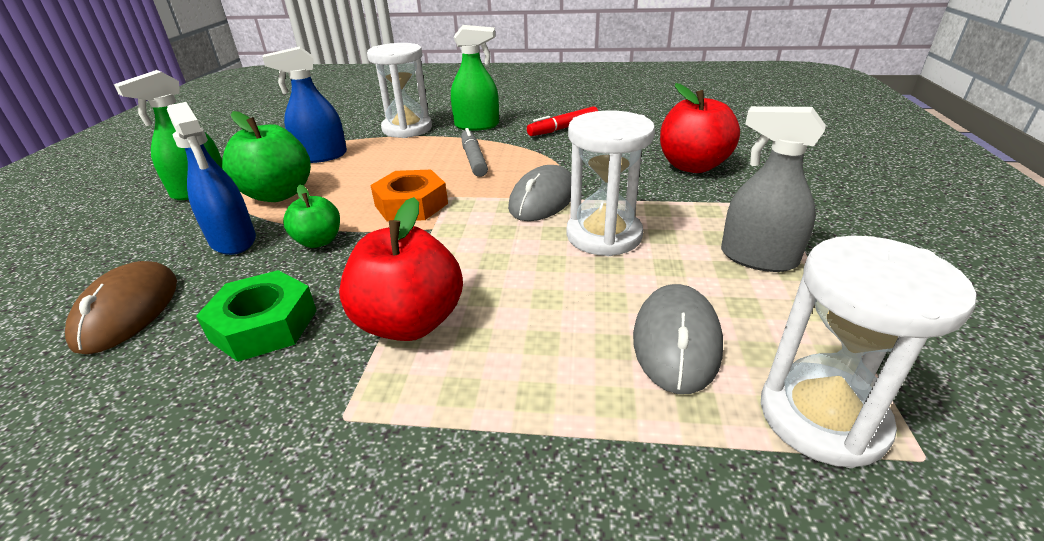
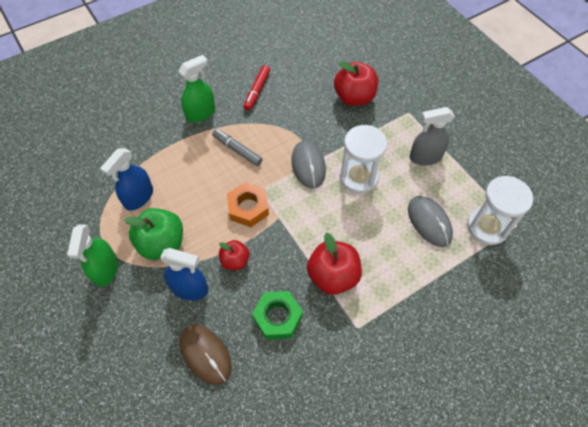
camera: 40 degrees left, 25 degrees up
(319, 241) = (235, 261): green apple -> red apple
(407, 129) = (158, 139): white hourglass -> none

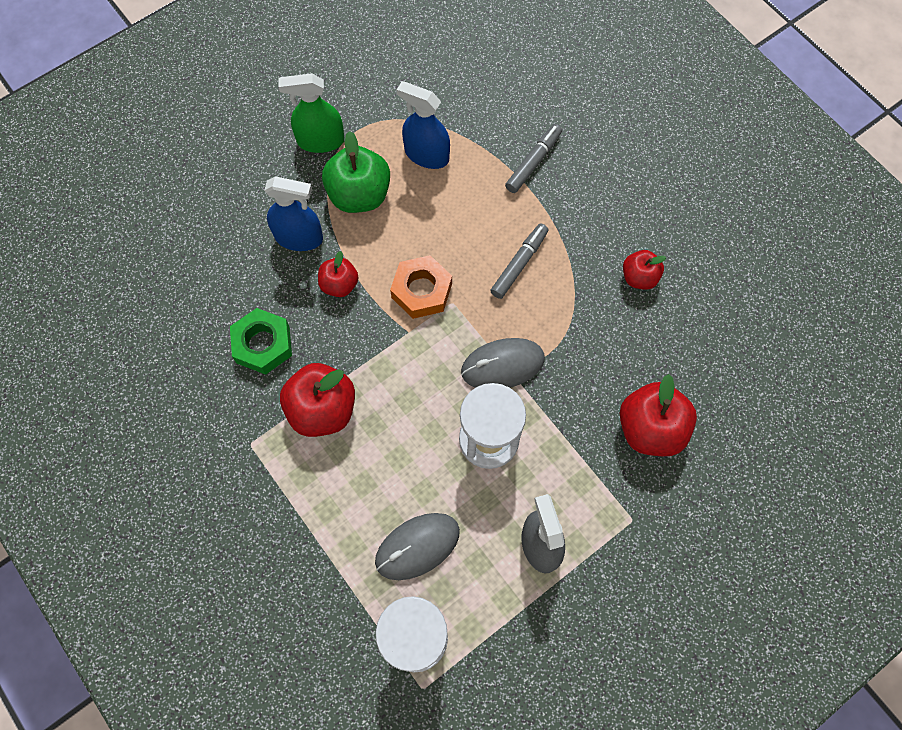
camera: 85 degrees right, 10 degrees up
(162, 135) = (533, 162): none -> grey marker
(189, 288) = (299, 237): blue spray bottle -> blue spray bottle turned 90 degrees counterclockwise
(200, 113) = (581, 205): green spray bottle -> none
(205, 354) = (215, 268): brown mouse -> none
(257, 91) = (639, 277): red marker -> red apple

